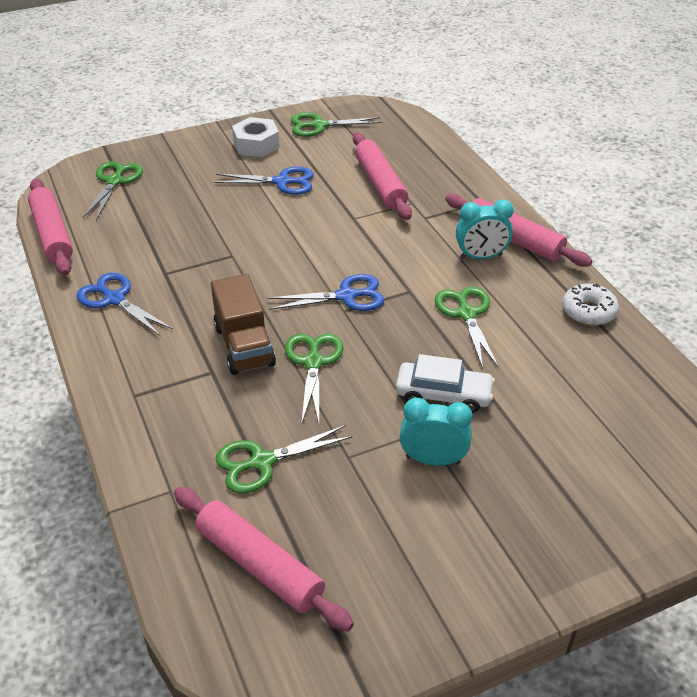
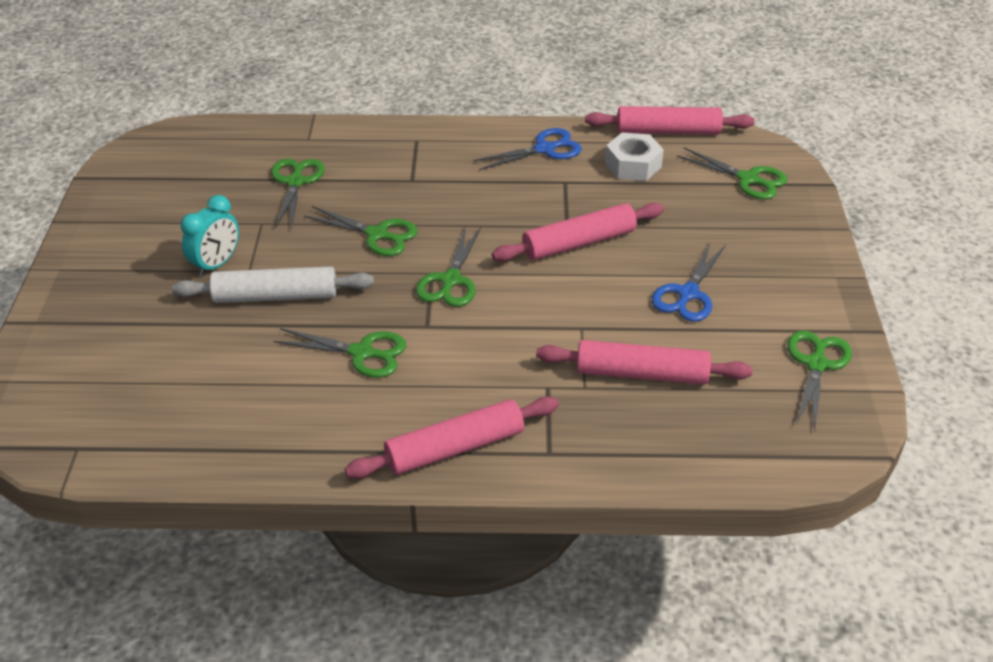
camera: 115 degrees right, 0 degrees up
(244, 346) = (429, 203): brown truck -> none
(256, 145) = (786, 295): white nut -> white nut (633, 165)
(259, 565) = (212, 161): pink rolling pin -> pink rolling pin (579, 243)
(346, 296) = (450, 280): blue scissors -> green scissors
(443, 394) = (275, 296): white car -> white rolling pin
(481, 257) = (443, 404): turquoise clock -> none
(588, 311) = (290, 450): white donut -> none

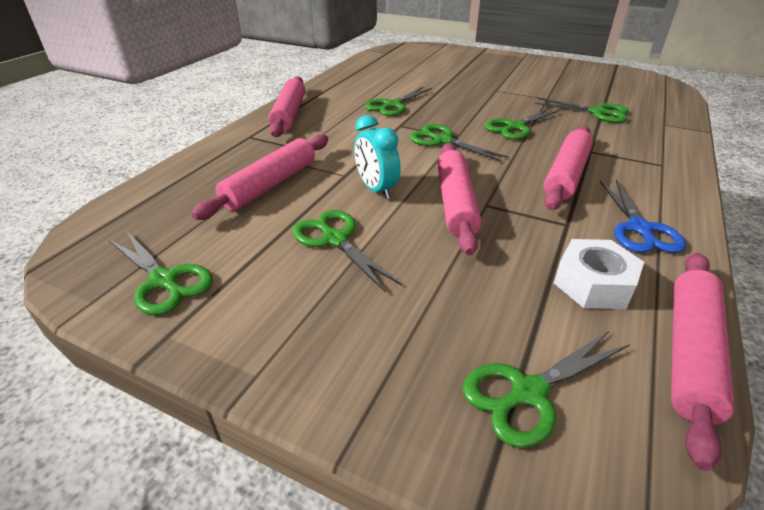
camera: 115 degrees right, 5 degrees down
(216, 264) = (507, 84): turquoise clock -> turquoise clock (376, 189)
(275, 296) = (465, 93): white rolling pin -> none
(477, 189) = (566, 175): none -> pink rolling pin
(688, 294) = (335, 239): blue scissors -> green scissors

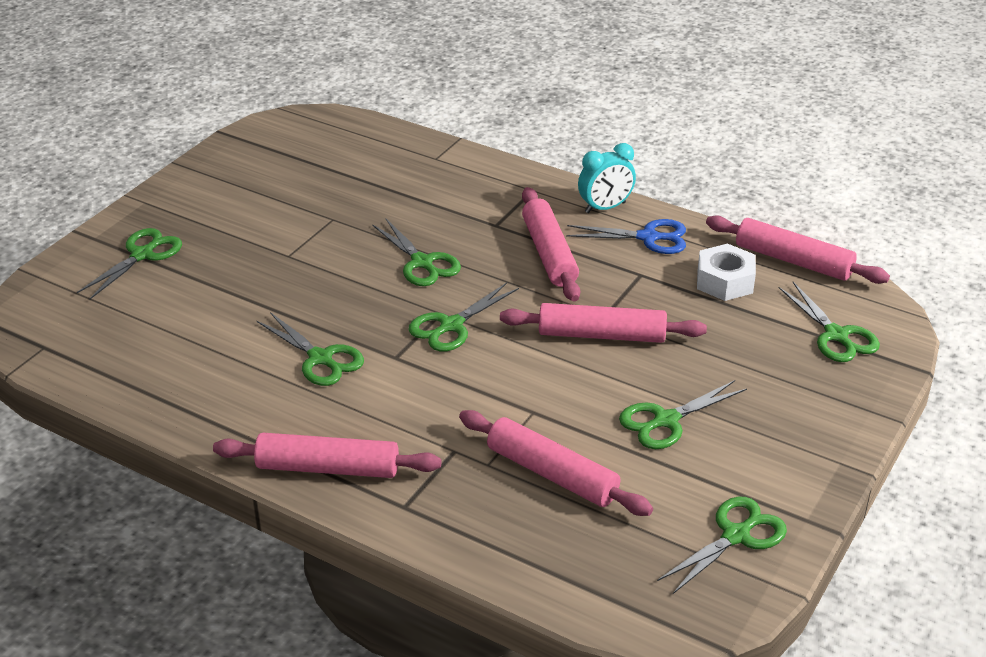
camera: 85 degrees left, 0 degrees up
(376, 189) = (569, 388): turquoise clock -> turquoise clock (605, 208)
(566, 175) = (549, 253): pink rolling pin -> pink rolling pin turned 45 degrees clockwise
(597, 112) = (391, 193): green scissors -> green scissors (142, 255)

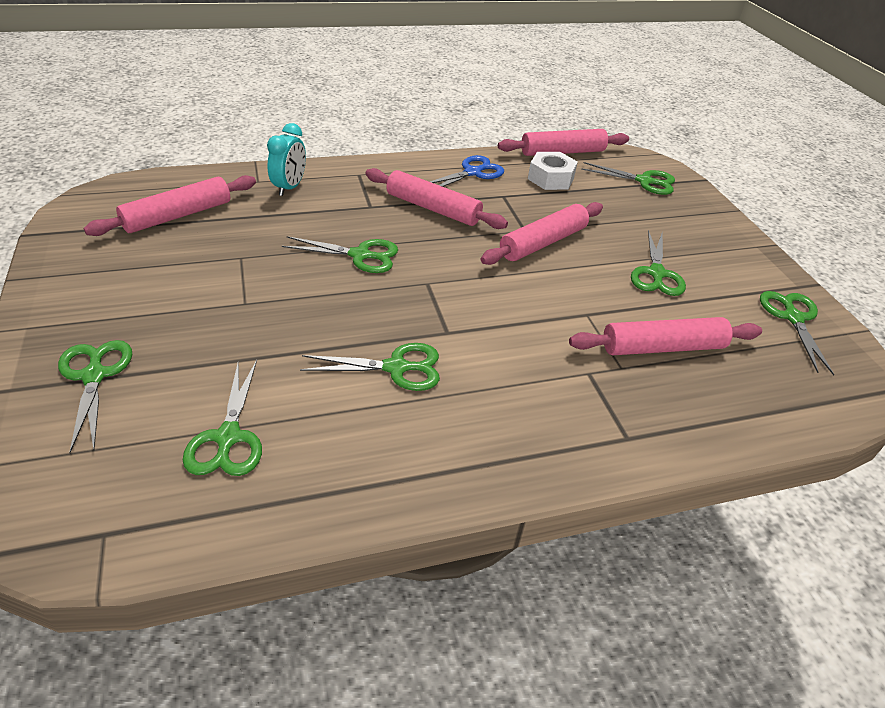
camera: 50 degrees left, 5 degrees up
(328, 468) = (536, 450): pink rolling pin -> pink rolling pin (178, 215)
(451, 326) = (448, 288): green scissors -> green scissors (228, 437)
(605, 208) = (420, 166): turquoise clock -> turquoise clock (290, 187)

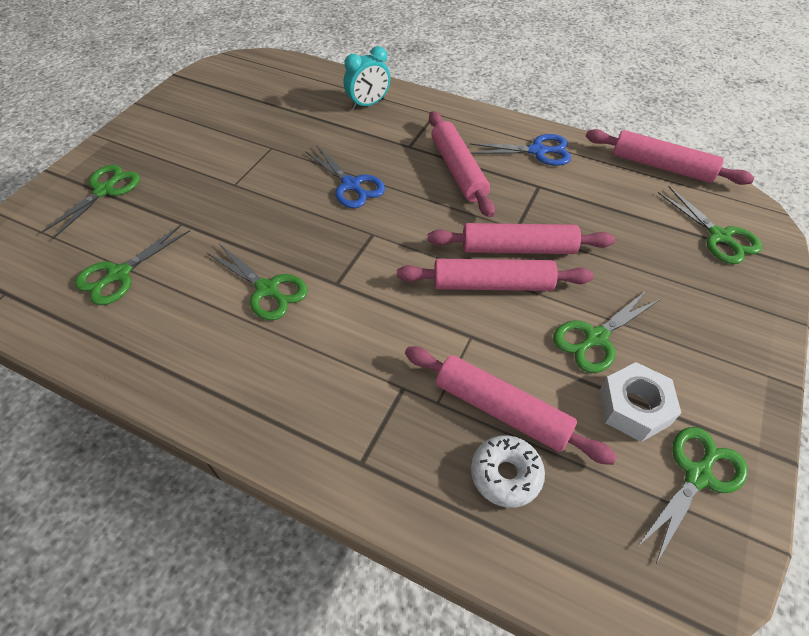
camera: 45 degrees right, 10 degrees up
(178, 215) = (270, 97): pink rolling pin -> pink rolling pin (492, 284)
(360, 255) = (351, 185): green scissors -> blue scissors
(550, 178) = (610, 189): white nut -> white nut (633, 407)
(713, 383) = (505, 474): none -> white donut

